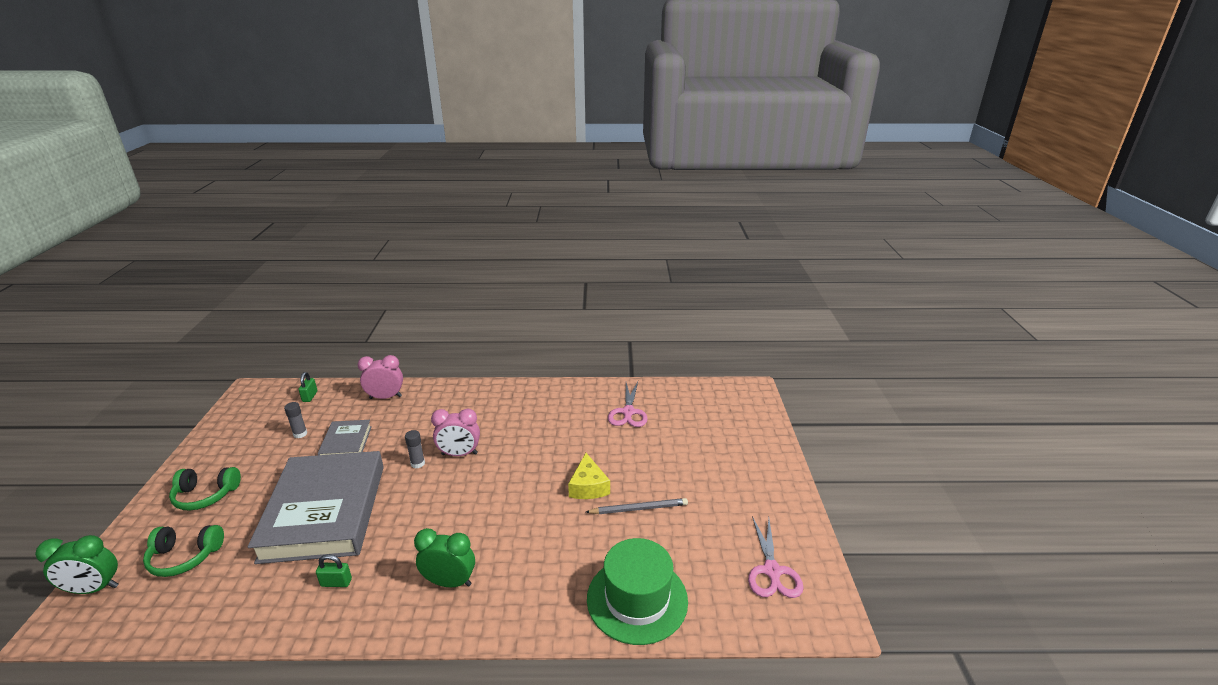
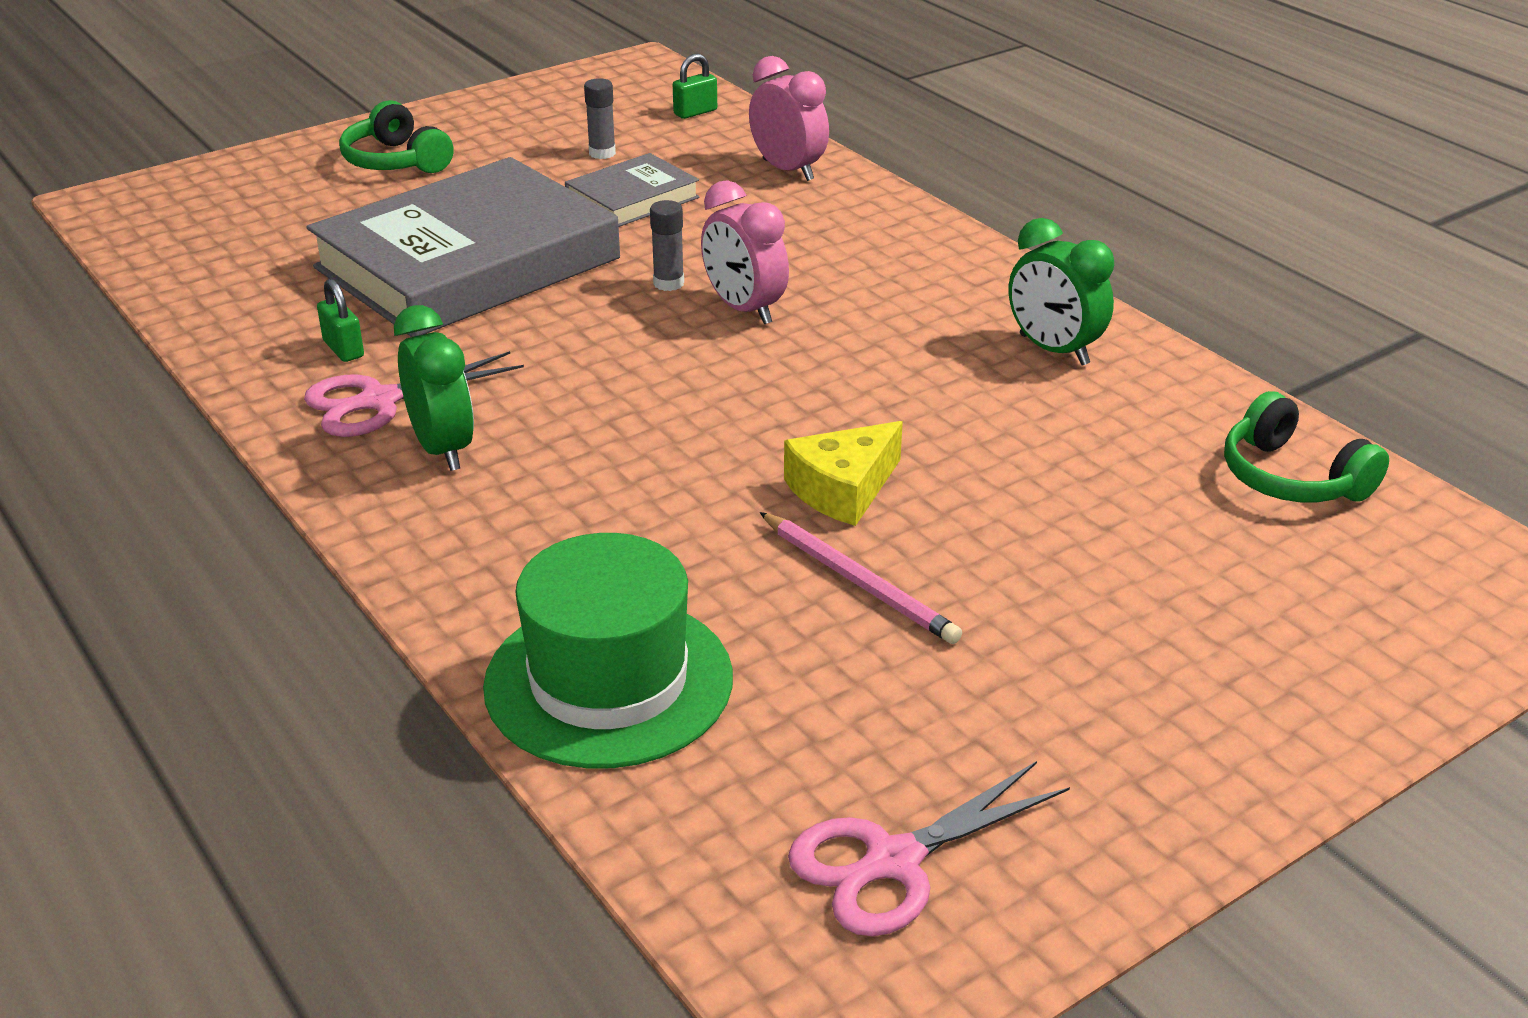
camera: 55 degrees right, 5 degrees up
(94, 589) = (172, 189): green clock -> green clock (1053, 350)
(184, 557) = (276, 213): green headphones -> green headphones (1291, 478)
(628, 412) = (1146, 440): pink scissors -> pink scissors (378, 401)
(639, 508) = (859, 582): grey pencil -> pink pencil

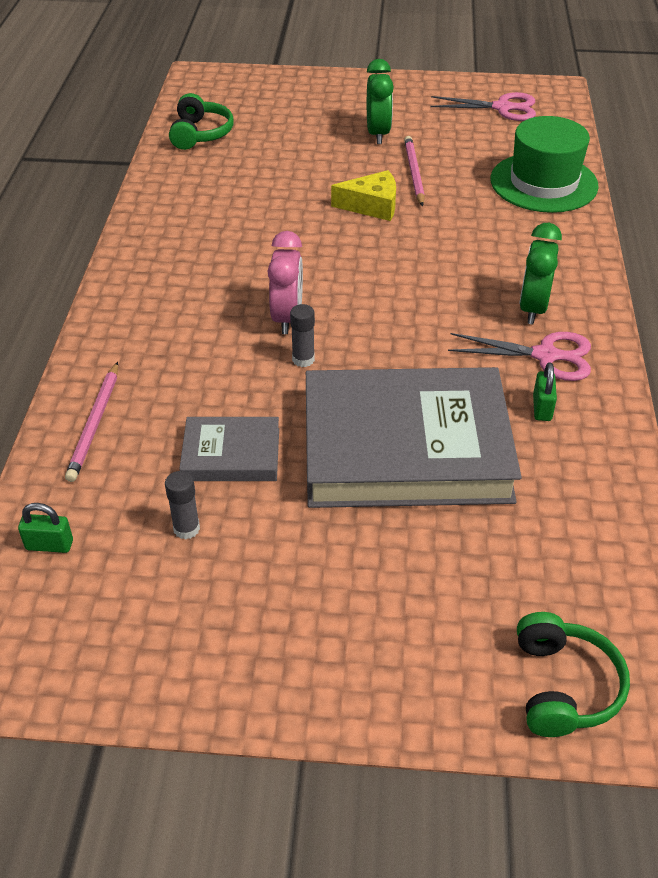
camera: 140 degrees left, 10 degrees up
(396, 161) = (354, 626): green headphones -> green headphones (563, 686)
(788, 170) = (95, 424): pink clock -> pink pencil
(1053, 350) = (183, 220): green clock -> green clock (378, 134)

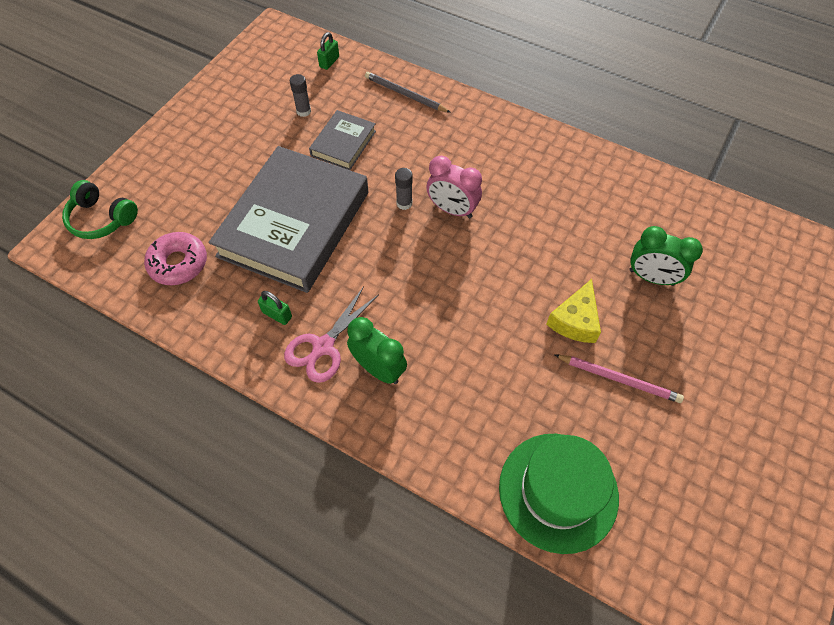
camera: 115 degrees right, 15 degrees up
(95, 424) = (405, 94): pink pencil -> grey pencil
(200, 134) = (745, 238): green headphones -> none
(378, 134) = (706, 381): green clock -> green clock (651, 277)
(503, 108) = (735, 543): pink scissors -> none
(556, 539) = (178, 263): none -> pink donut

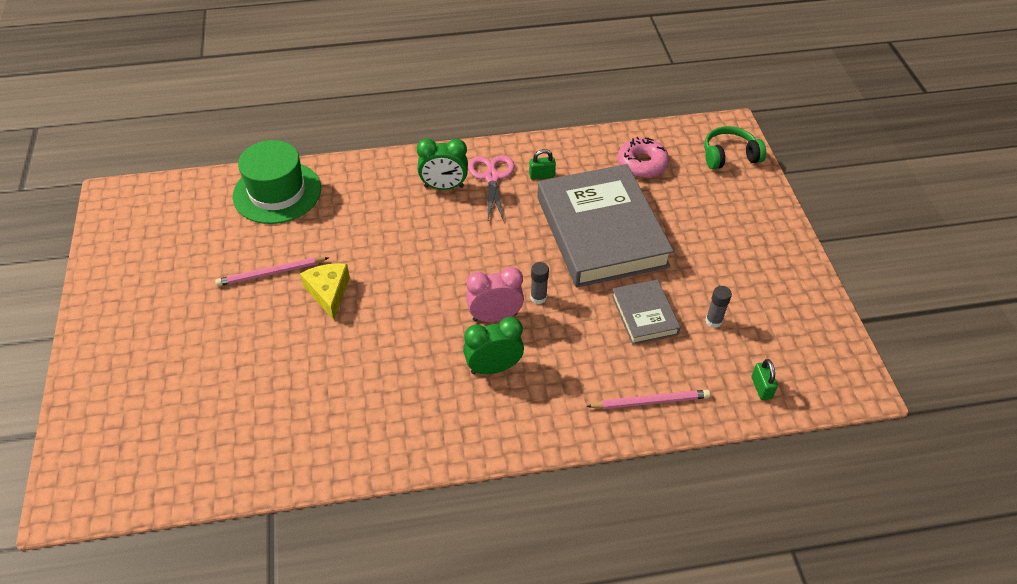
camera: 140 degrees right, 10 degrees down
(405, 94) = (650, 401): grey pencil -> pink pencil
(651, 277) = (284, 364): green clock -> green clock (493, 367)

